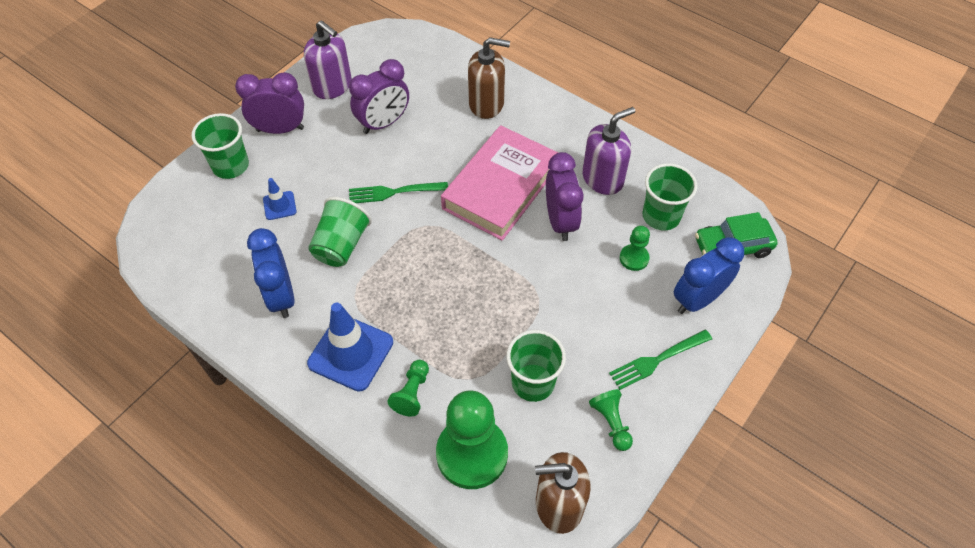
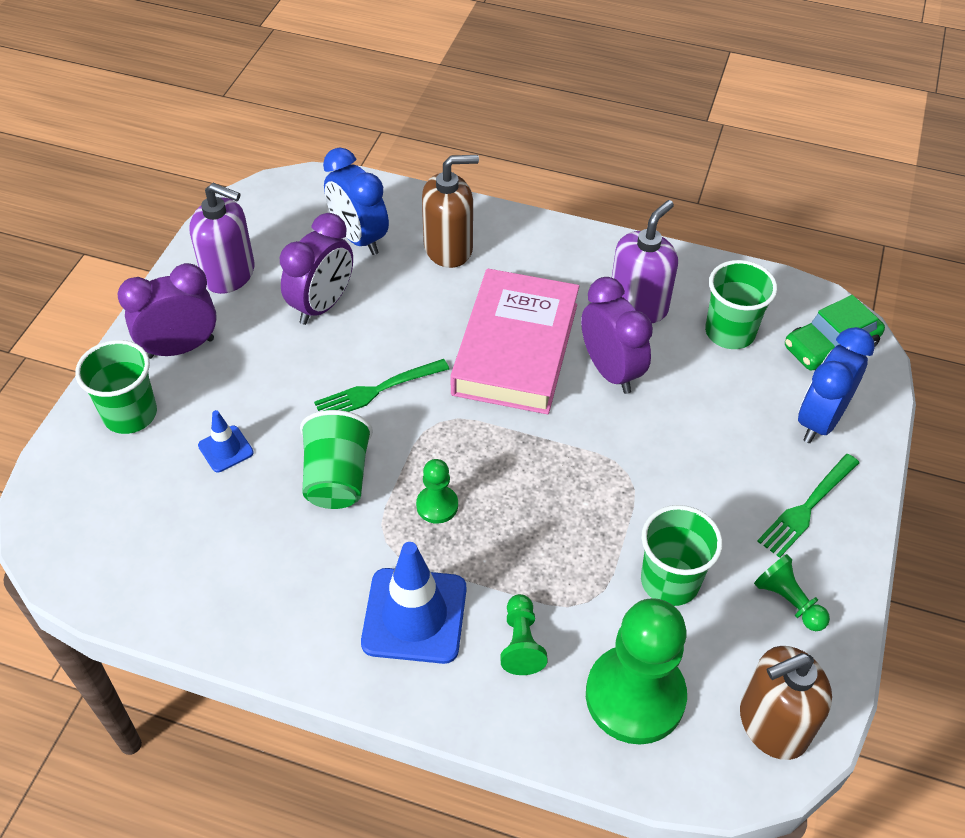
camera: 20 degrees left, 5 degrees down
(281, 296) = (283, 569): blue clock -> blue clock (359, 238)
(634, 258) = (721, 392): green pawn -> green pawn (437, 505)

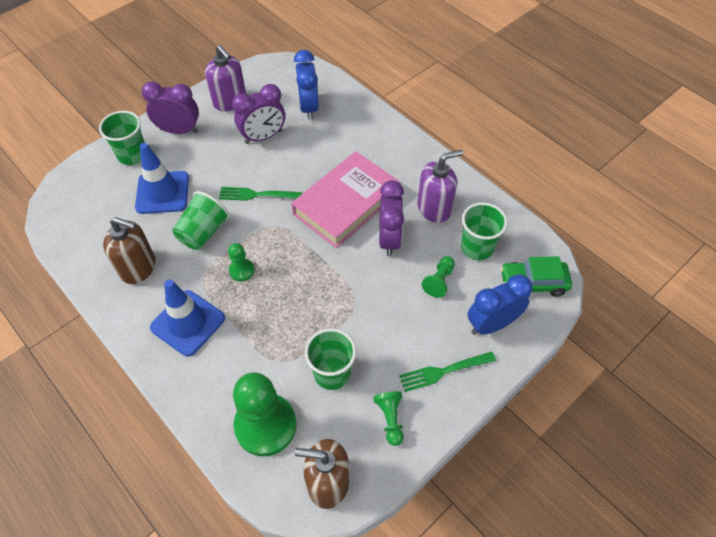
camera: 30 degrees right, 5 degrees up
(225, 449) = (162, 192): blue traffic cone -> blue traffic cone, size x1.98
(448, 248) = (352, 132): brown soap dispenser -> brown soap dispenser (138, 267)
(521, 643) = (229, 365): green pawn -> green pawn (439, 281)

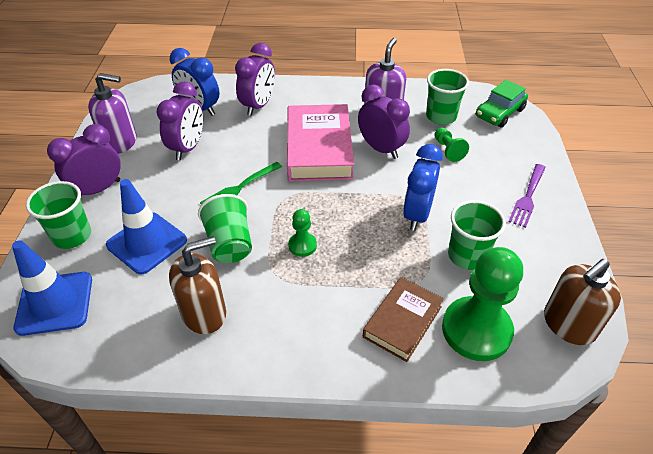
camera: 45 degrees left, 10 degrees down
(188, 323) = (312, 316): blue traffic cone -> blue traffic cone (55, 303)
(231, 376) = (402, 321): none -> brown book
(350, 134) = (258, 106): none -> purple clock
(390, 419) = (542, 250): green pawn -> none
(444, 371) = (528, 196): green fork -> purple fork
(492, 324) = (512, 150): blue clock -> blue clock (417, 214)

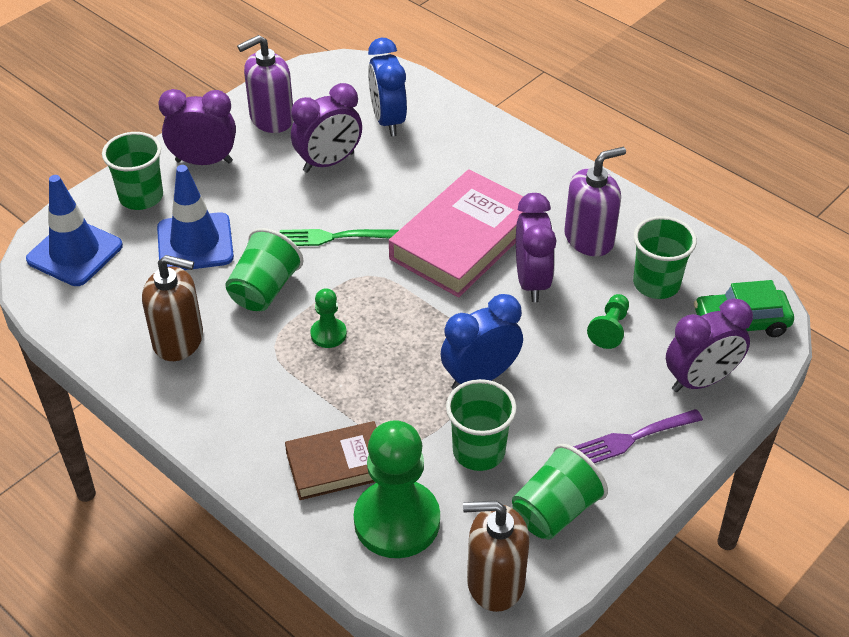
camera: 40 degrees right, 0 degrees up
(120, 142) = (271, 119): purple soap dispenser -> purple soap dispenser turned 105 degrees clockwise
(258, 106) = (454, 151): purple clock -> purple clock (700, 380)
(544, 261) = (555, 511): none -> green cup

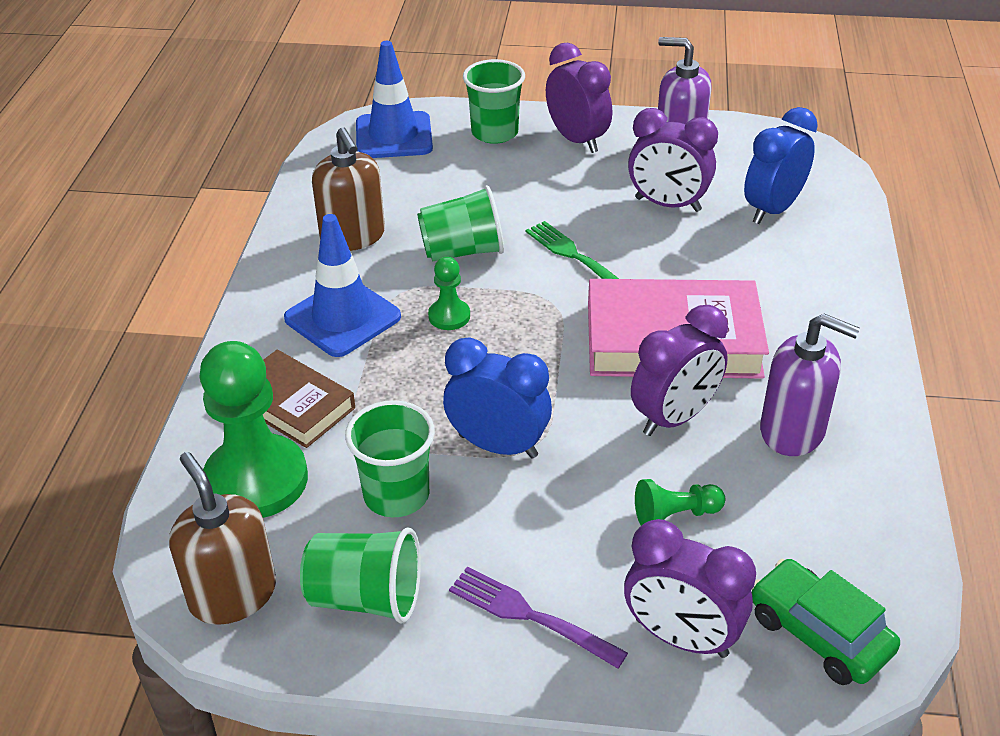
camera: 55 degrees right, 5 degrees down
(195, 243) = (475, 186): blue traffic cone -> blue traffic cone (342, 318)
(656, 284) = (791, 522): green cup -> none

